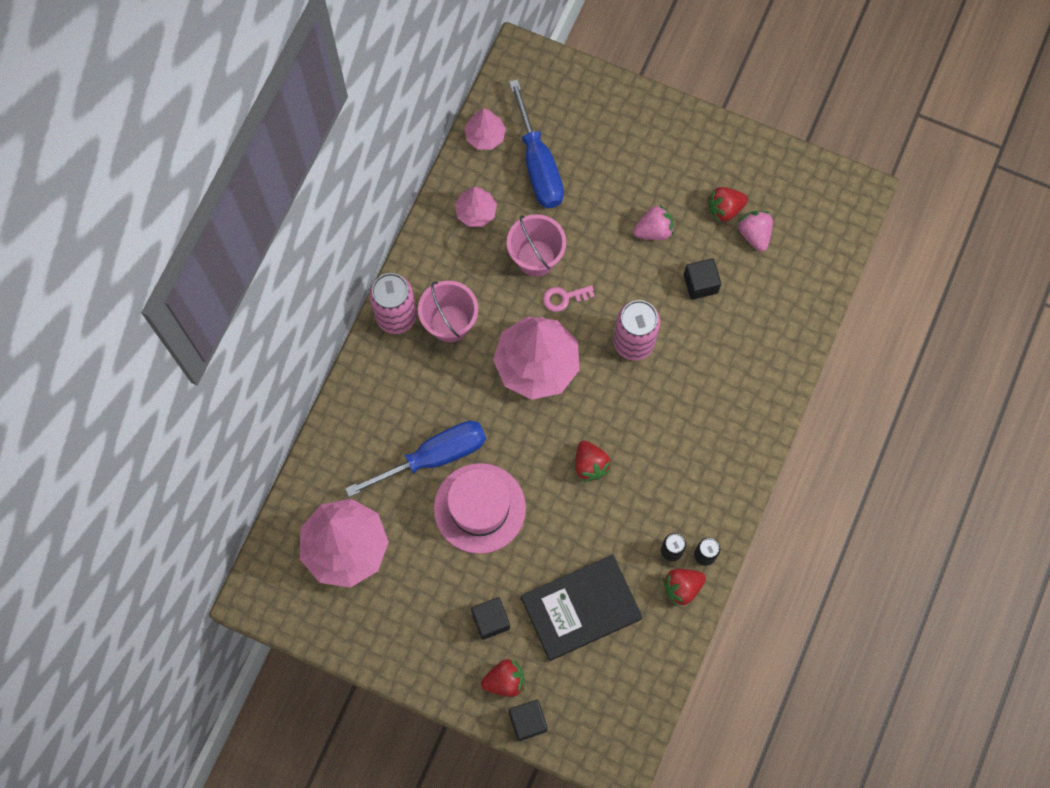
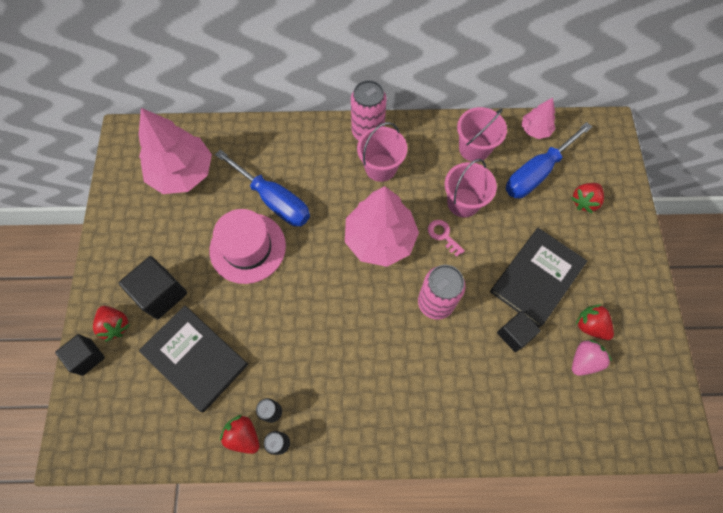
camera: 65 degrees right, 5 degrees down
(476, 212) = (474, 148): pink tree -> pink bucket
(490, 620) = (161, 294): black cube -> black cube, size x1.53
(590, 465) = (317, 314): red strawberry -> red strawberry (584, 202)
(654, 230) = (537, 278): pink strawberry -> black book

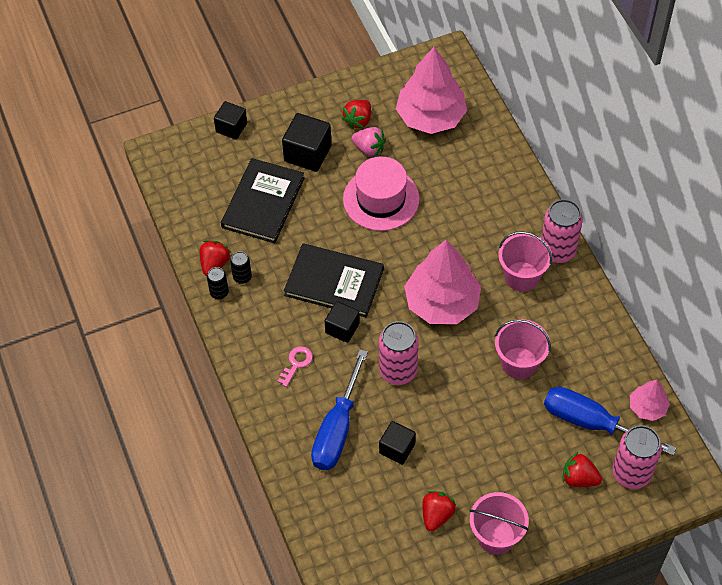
camera: 70 degrees right, 10 degrees down
(115, 325) = (266, 134): red strawberry -> red strawberry (358, 120)
(274, 200) = (439, 200): blue screwdriver -> blue screwdriver (337, 429)
(371, 335) = (342, 328): none -> black cube
(443, 235) = (472, 356): pink key -> pink key (296, 363)
(474, 148) = (590, 354): pink bucket -> pink bucket (496, 536)
(537, 278) = (466, 453): black book -> black book (334, 282)
(584, 360) = (397, 517): pink strawberry -> pink strawberry (369, 149)
(589, 164) = (631, 473): none -> pink can

